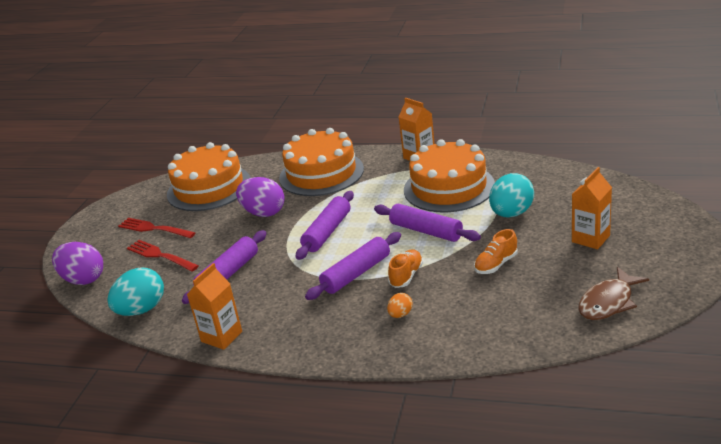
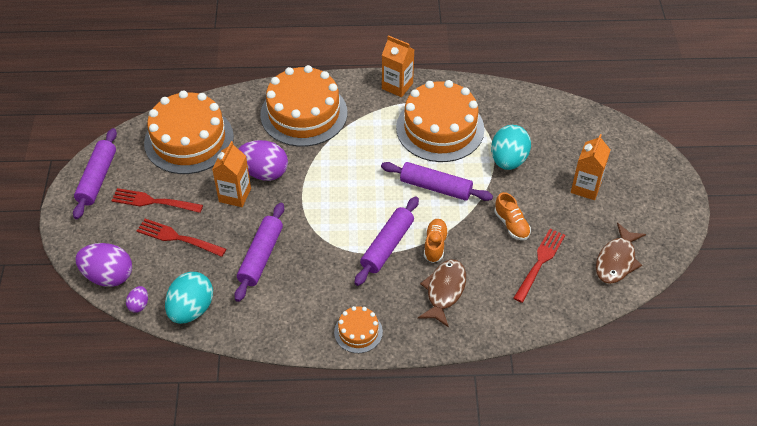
camera: 20 degrees left, 20 degrees up
(97, 303) = (139, 305): none -> purple egg
(221, 336) = (287, 333): orange carton -> orange carton (235, 195)
(294, 341) = (358, 332): none -> orange cake
(327, 232) = (340, 195): purple rolling pin -> purple rolling pin (97, 178)
(400, 314) = (444, 291): orange egg -> brown fish
(496, 264) = (511, 224): orange shoe -> orange shoe turned 60 degrees counterclockwise
(516, 298) = (540, 262): none -> red fork

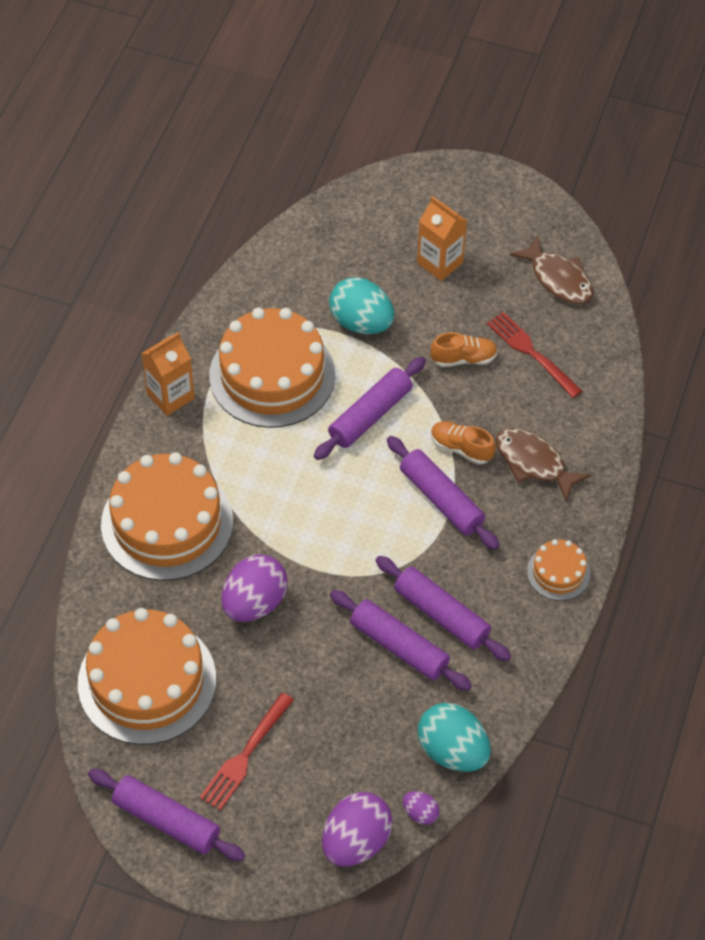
camera: 70 degrees left, 5 degrees up
(178, 238) = (325, 739): red fork -> none
(235, 195) = (279, 649): orange carton -> none
(295, 272) = (441, 615): none -> purple rolling pin

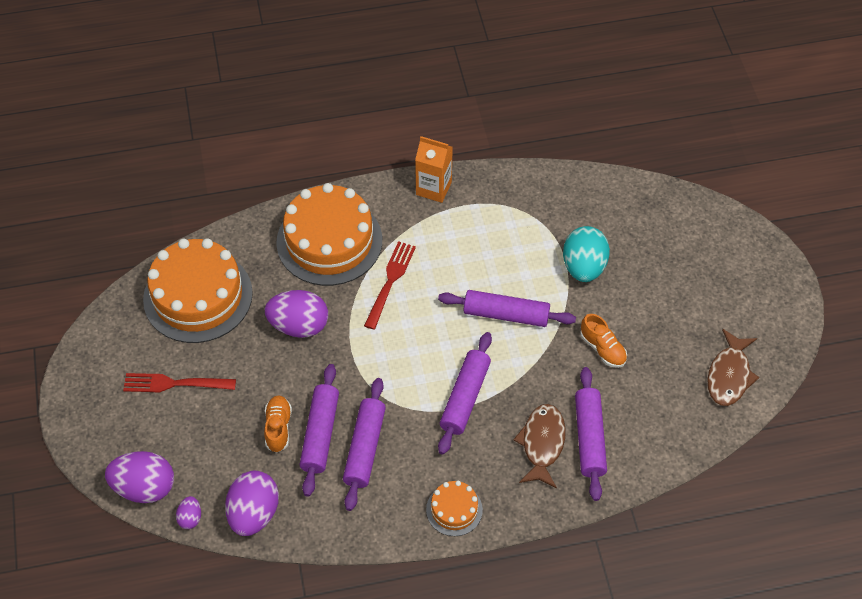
camera: 60 degrees right, 0 degrees up
(166, 820) = (98, 364): purple rolling pin -> purple rolling pin (589, 438)
(272, 375) = (495, 237): orange cake -> none
(440, 263) = (678, 289): orange carton -> none
(452, 751) = (254, 513): turquoise egg -> purple egg
(461, 448) = (520, 388): orange shoe -> orange shoe (278, 428)
(531, 352) = (643, 391): red fork -> red fork (390, 281)

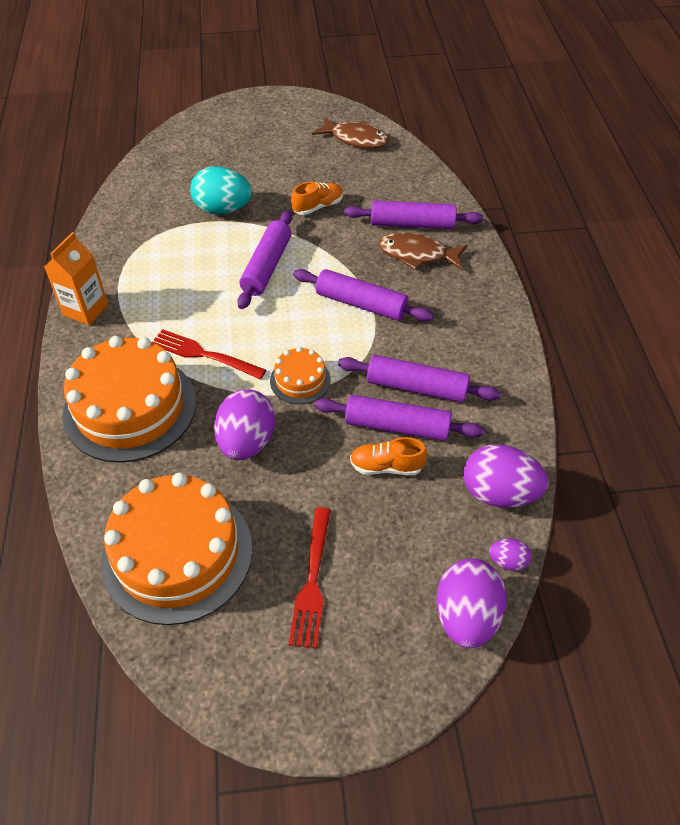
camera: 85 degrees left, 5 degrees down
(454, 510) = (488, 321): orange cake -> orange cake (300, 380)

